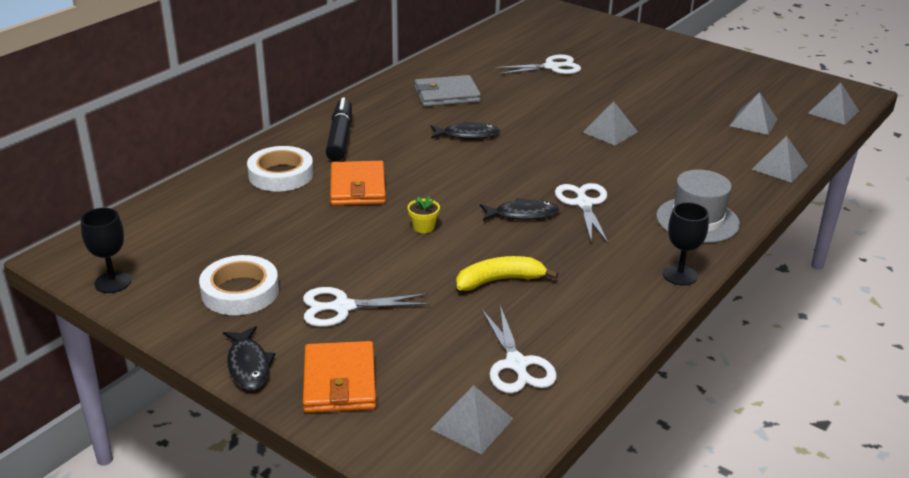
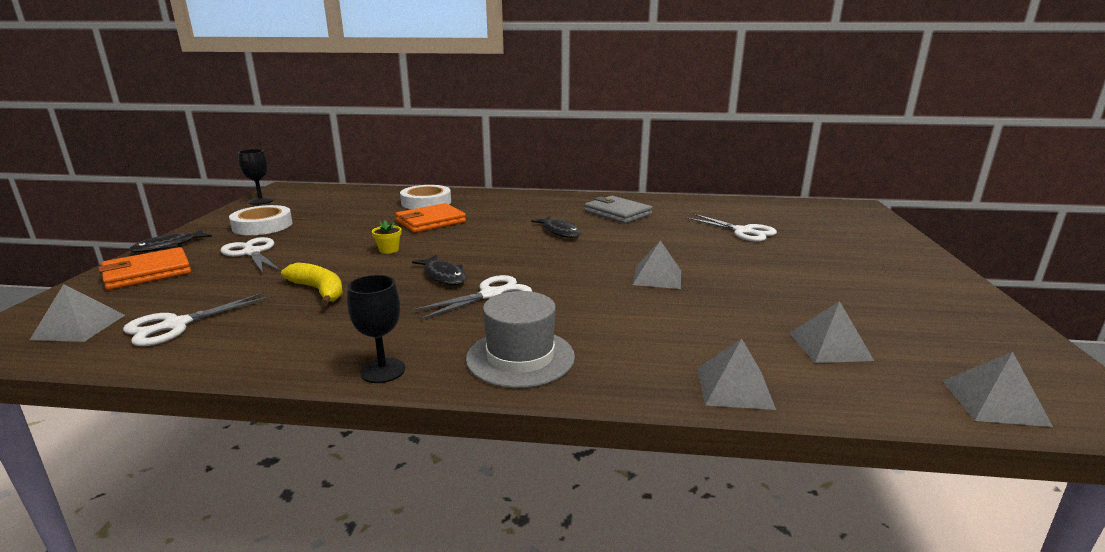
camera: 60 degrees right, 10 degrees down
(340, 137) = (499, 203): black marker -> none

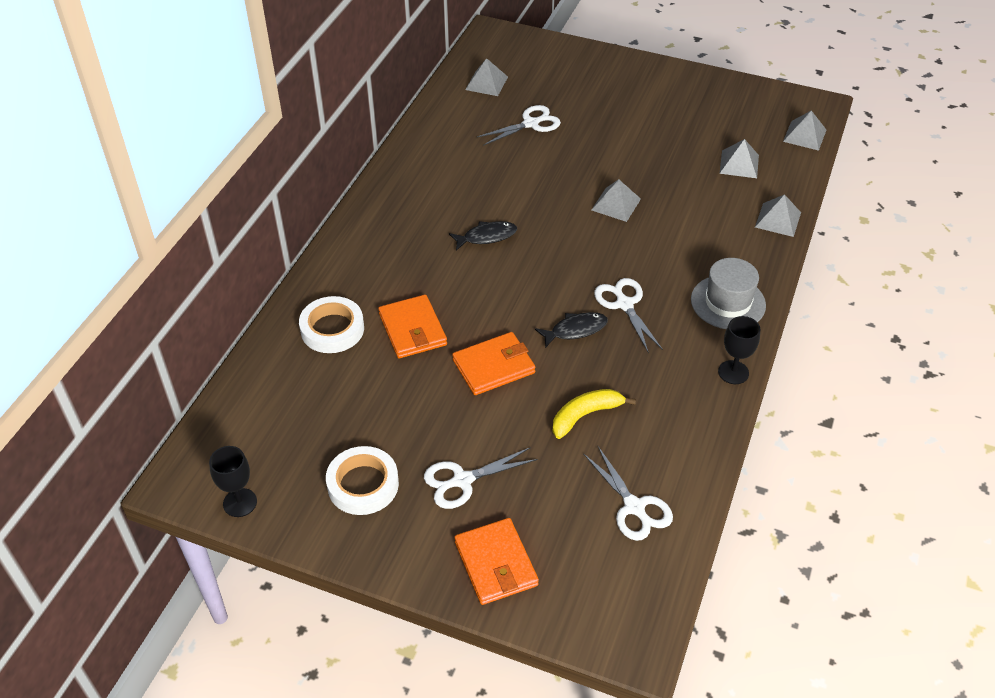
camera: 75 degrees left, 25 degrees up
(79, 327) = (622, 579): grey pyramid -> grey pyramid (486, 83)
(168, 246) = (410, 566): black fish -> none
(388, 250) = (493, 366): yellow flower pot -> orange wallet
(617, 213) = (445, 184): grey wallet -> none

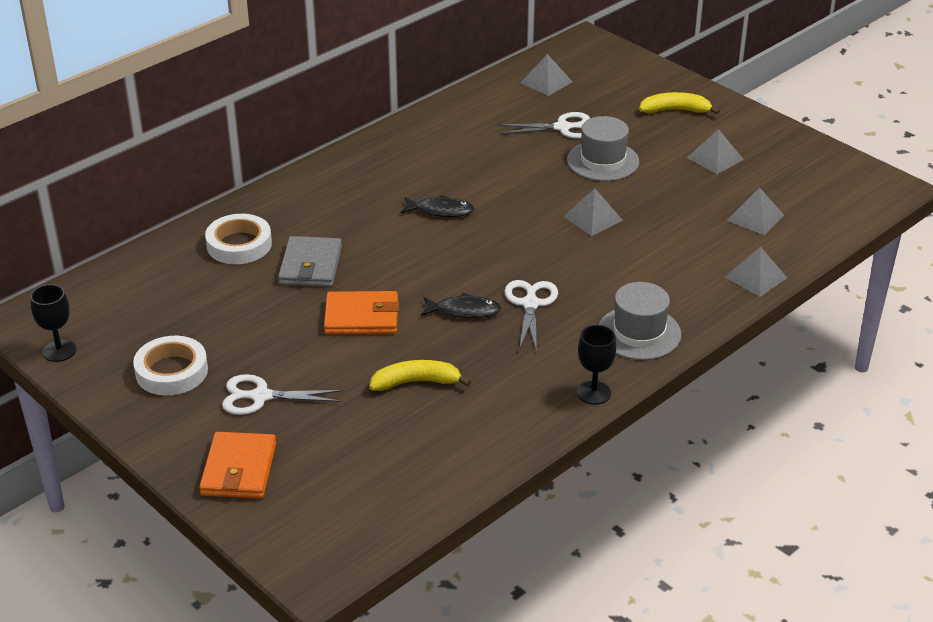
camera: 25 degrees right, 10 degrees down
(412, 329) = (310, 266): orange wallet -> grey wallet
(585, 146) = (603, 161): none -> grey hat
(609, 81) = (675, 110): none -> yellow banana
(634, 507) = (402, 469): white scissors -> none
(804, 135) = (852, 211): grey pyramid -> grey pyramid (715, 158)

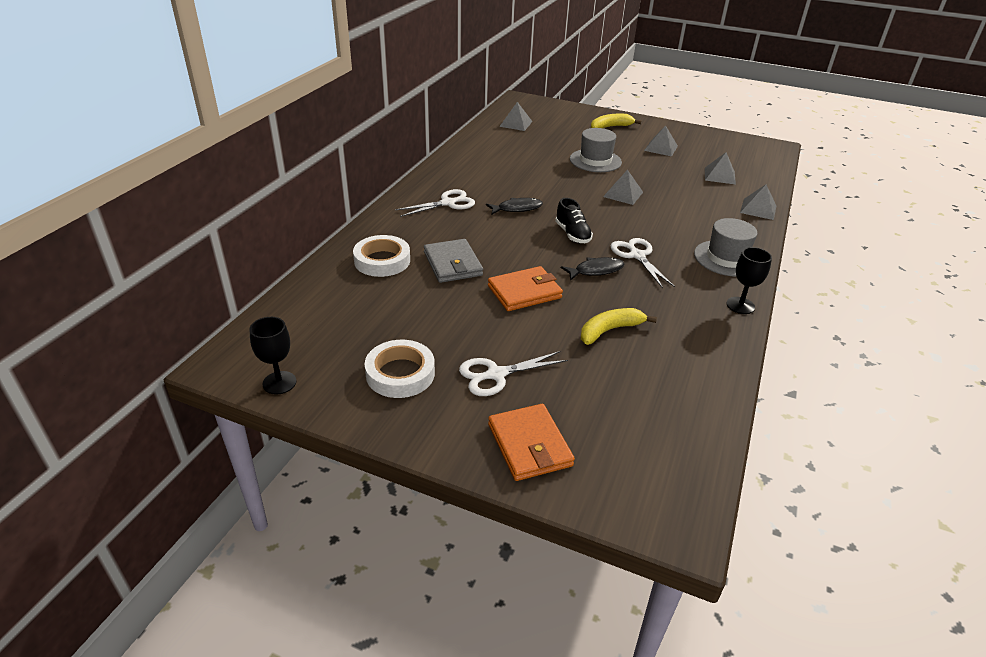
camera: 25 degrees left, 0 degrees up
(478, 259) = (572, 234): none -> black shoe
(562, 128) = (551, 146): white scissors -> white scissors (447, 203)

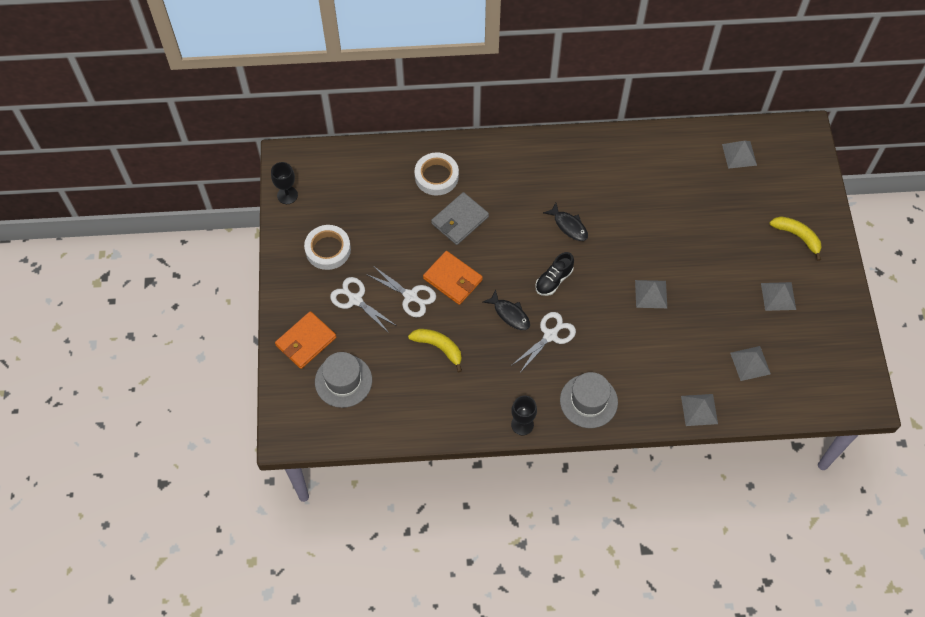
camera: 65 degrees right, 25 degrees up
(447, 203) = (544, 175): white scissors -> white scissors (410, 296)
(595, 161) = (705, 250): grey hat -> grey hat (343, 381)

